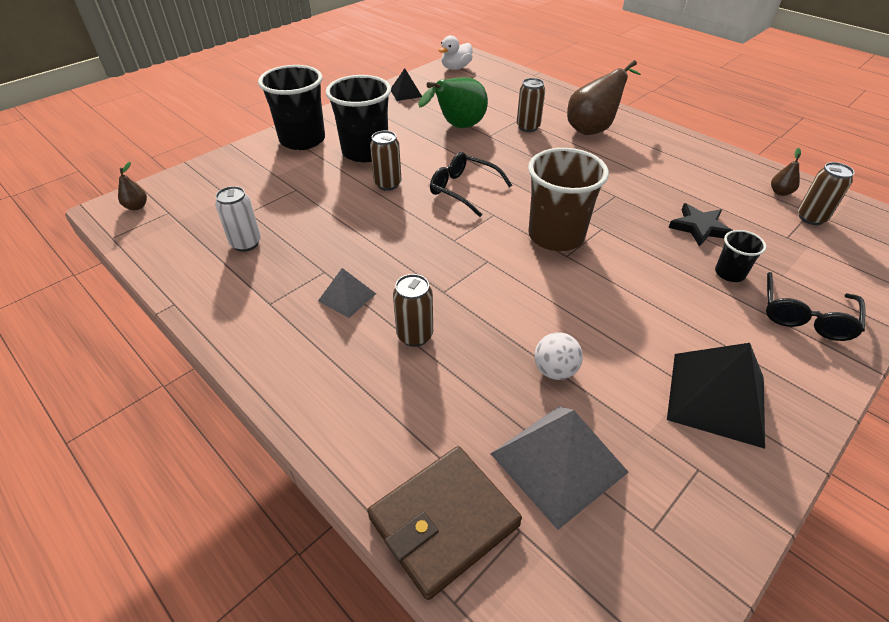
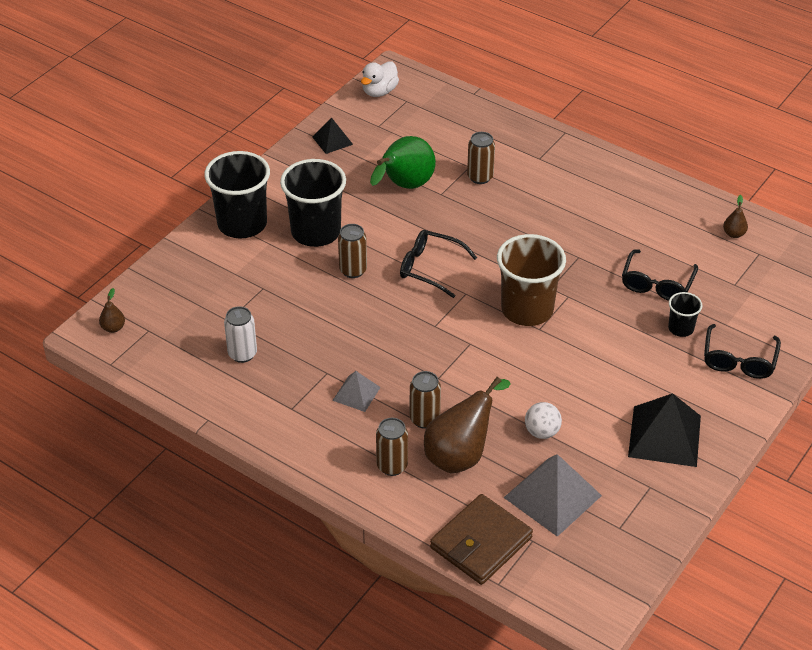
camera: 10 degrees left, 0 degrees up
(593, 129) = (549, 171): brown pear -> brown pear (460, 455)
(699, 227) = (657, 284): black star -> black glasses
(811, 218) = (758, 260): brown can -> brown can (392, 466)

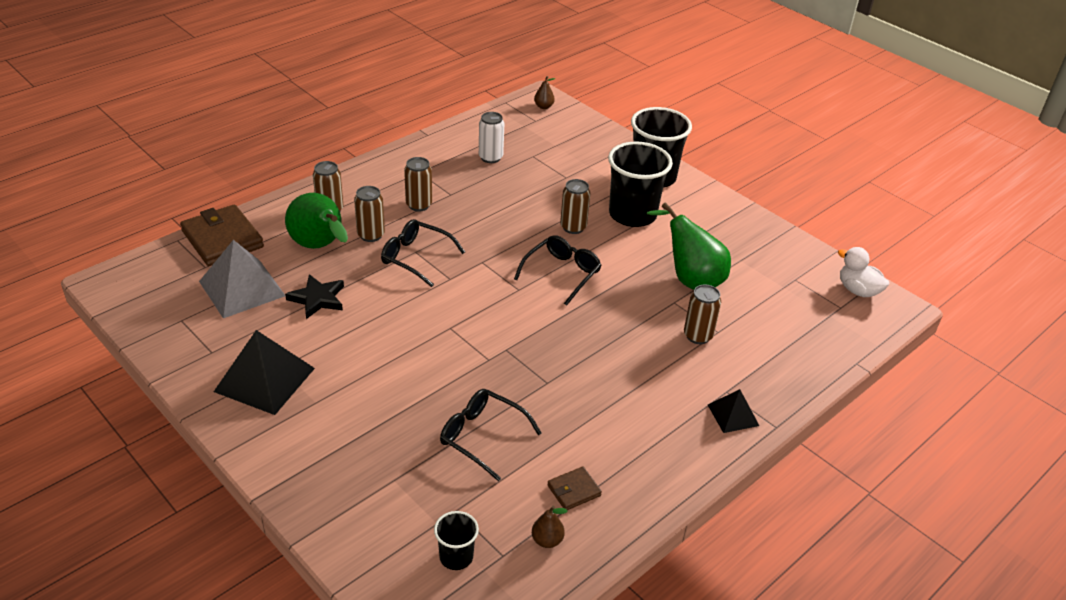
camera: 100 degrees right, 5 degrees down
(332, 140) = (771, 245): black pyramid -> black pyramid (733, 415)
(356, 394) = (419, 205): grey pyramid -> brown can
(460, 455) = (320, 247): brown pear -> green pear
(527, 309) = (480, 325): brown cup -> none
(542, 432) = (317, 299): white ball -> black star
(681, 328) = (404, 436): black cup -> black cup (456, 557)
(682, 227) = (574, 490): none -> brown wallet
(739, 360) = (334, 473): black glasses -> black glasses (416, 257)

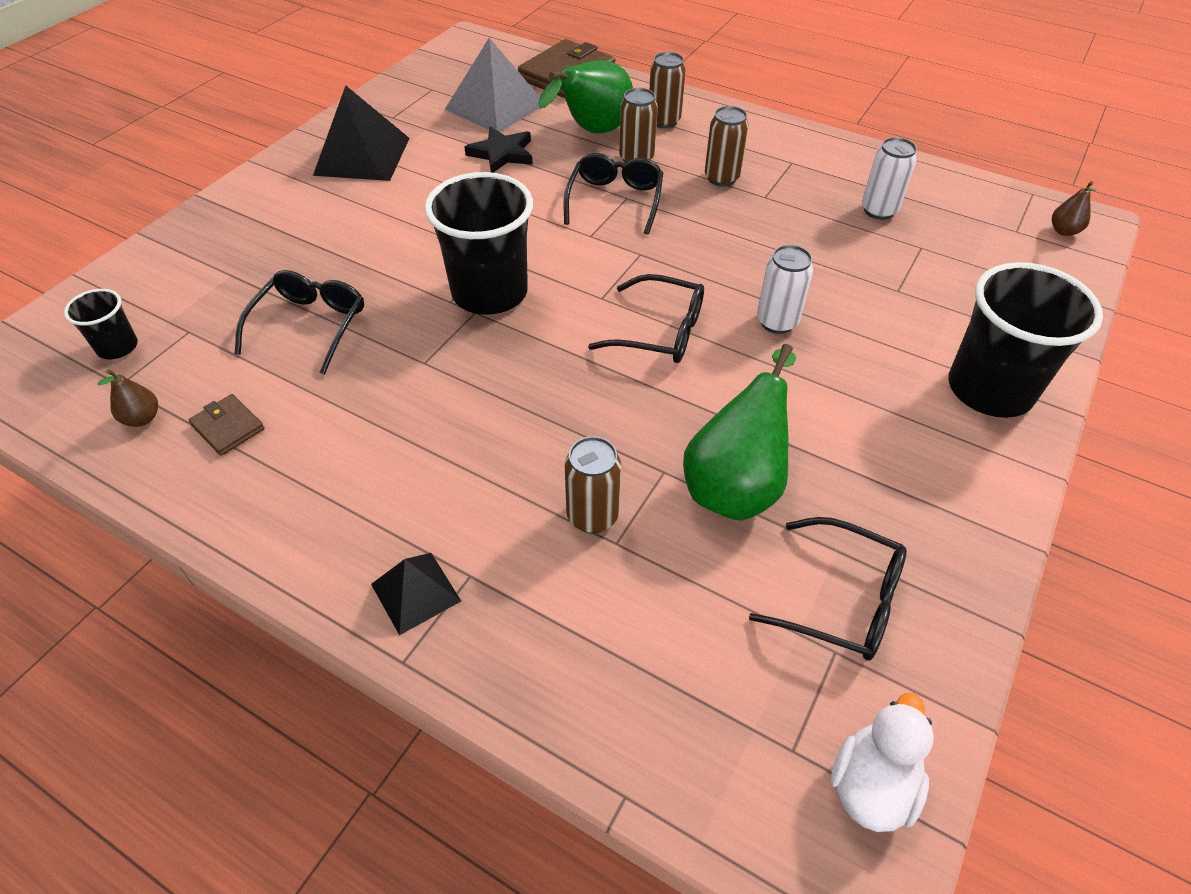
camera: 75 degrees right, 10 degrees up
(573, 227) = (777, 322): brown can -> white can
(632, 215) = (860, 382): black cup -> black cup (489, 292)
(768, 268) = (842, 600): none -> black glasses

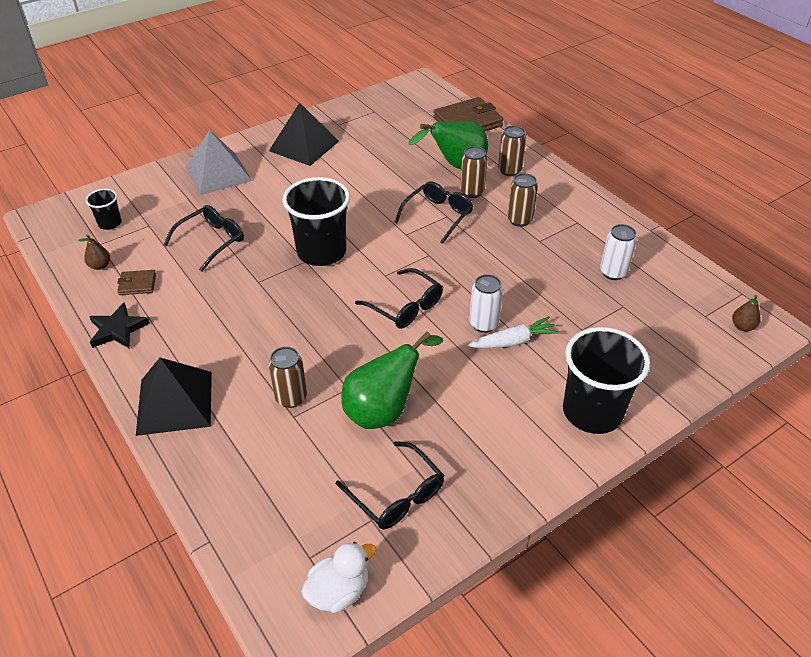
camera: 25 degrees right, 5 degrees down
(228, 427) = (137, 284): brown wallet -> brown wallet turned 75 degrees counterclockwise
(415, 592) = (175, 402): black pyramid -> black pyramid, size x1.82
(495, 106) = (406, 133): grey pyramid -> grey pyramid (218, 173)
(502, 154) = (388, 166): black star -> black star (118, 329)
(830, 332) = (514, 341): none -> white carrot

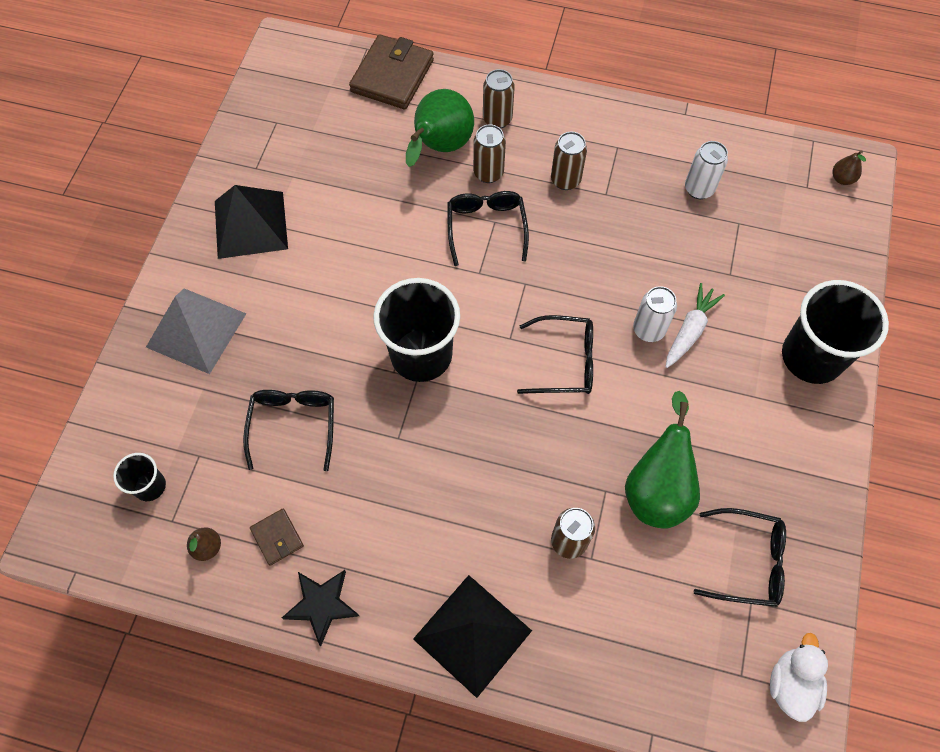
camera: 40 degrees left, 20 degrees up
(137, 284) = (277, 537): brown wallet -> brown wallet turned 75 degrees counterclockwise

